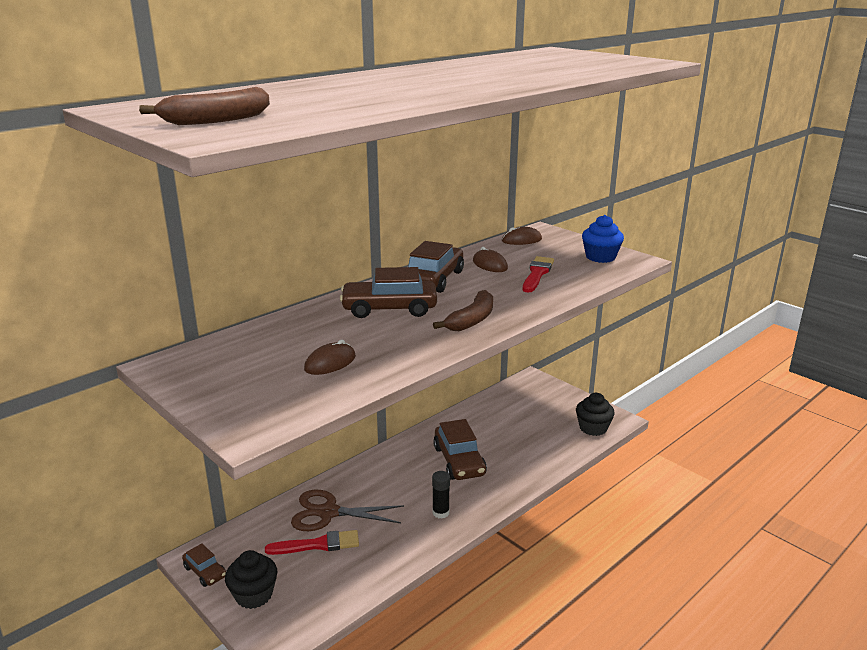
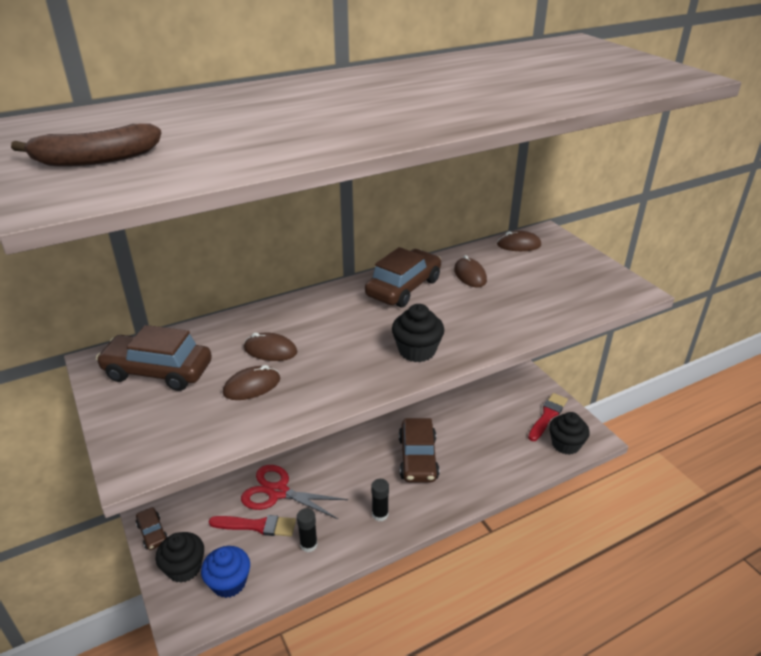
camera: 15 degrees right, 10 degrees up
(328, 512) = (278, 492): brown scissors -> red scissors
(332, 336) = (270, 350): none -> brown mouse
(379, 550) = (308, 545): none -> black glue stick
(389, 309) = (341, 322): brown car -> brown car (158, 371)
(472, 320) = (417, 351): brown banana -> black cupcake
(537, 274) = (514, 295): red brush -> red brush (547, 416)
(600, 257) = (594, 281): blue cupcake -> blue cupcake (229, 582)

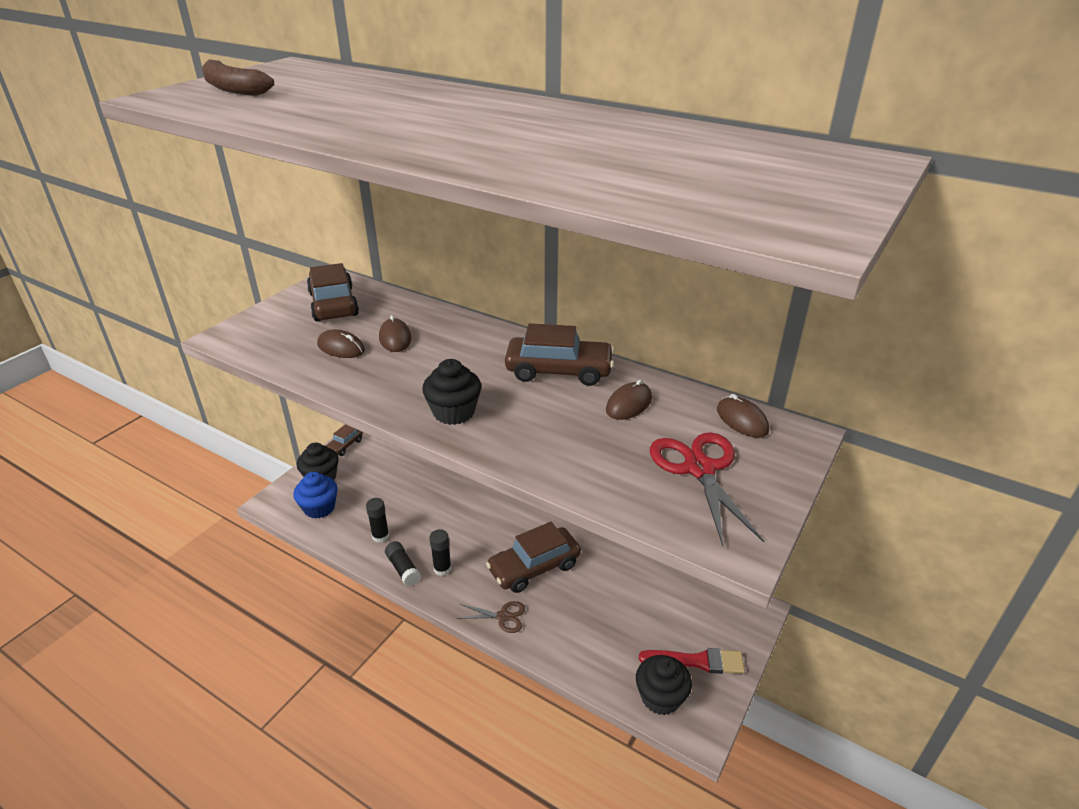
camera: 60 degrees right, 0 degrees up
(257, 526) = (383, 496): red brush -> none
(278, 492) = (426, 491): red scissors -> red scissors (700, 469)
(361, 541) = (403, 569): none -> black glue stick
(454, 495) = (503, 617): none -> brown scissors

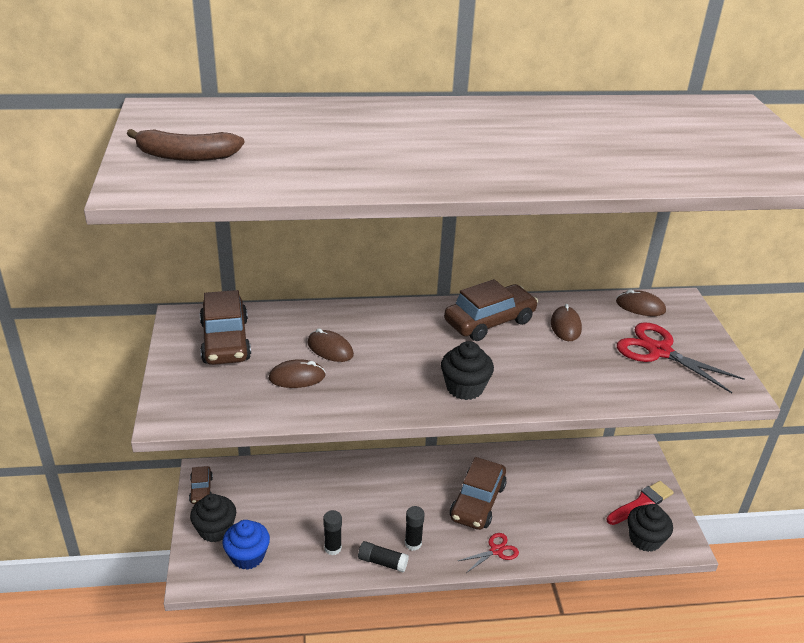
camera: 40 degrees left, 0 degrees up
(333, 304) = (225, 341): brown car -> brown car turned 135 degrees counterclockwise
(503, 617) = (496, 551): brown scissors -> red scissors

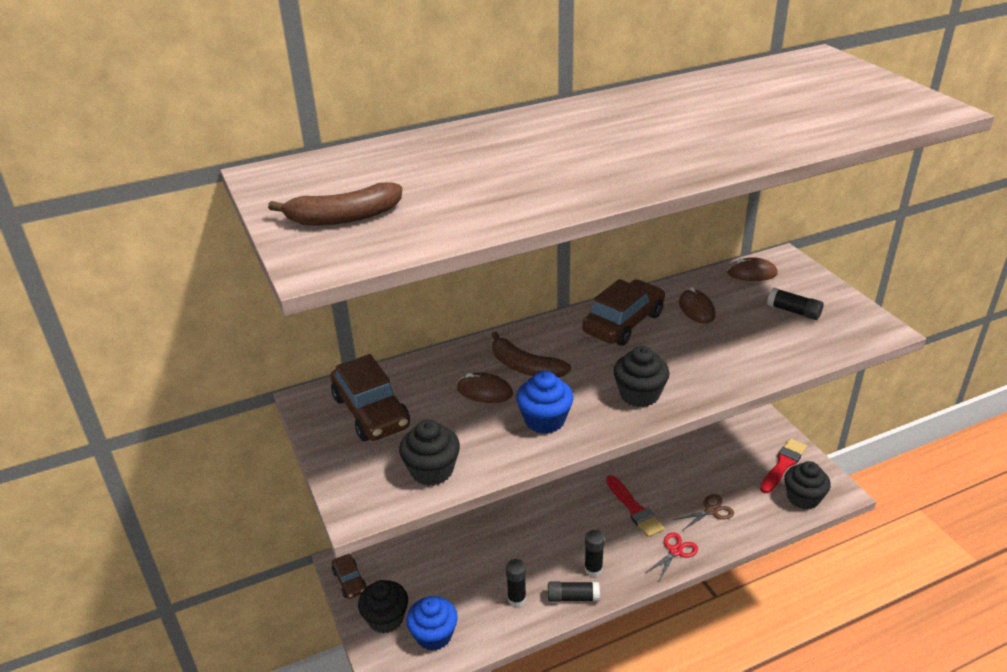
camera: 15 degrees left, 0 degrees up
(246, 402) = (432, 470): none -> black cupcake
(297, 377) = (468, 429): brown mouse -> none
(366, 387) = (544, 420): none -> blue cupcake
(377, 337) = (525, 367): none -> brown banana
(477, 502) = (634, 509): brown car -> red brush
(549, 525) = (711, 511): none -> brown scissors
(659, 351) = (793, 311): red scissors -> black glue stick

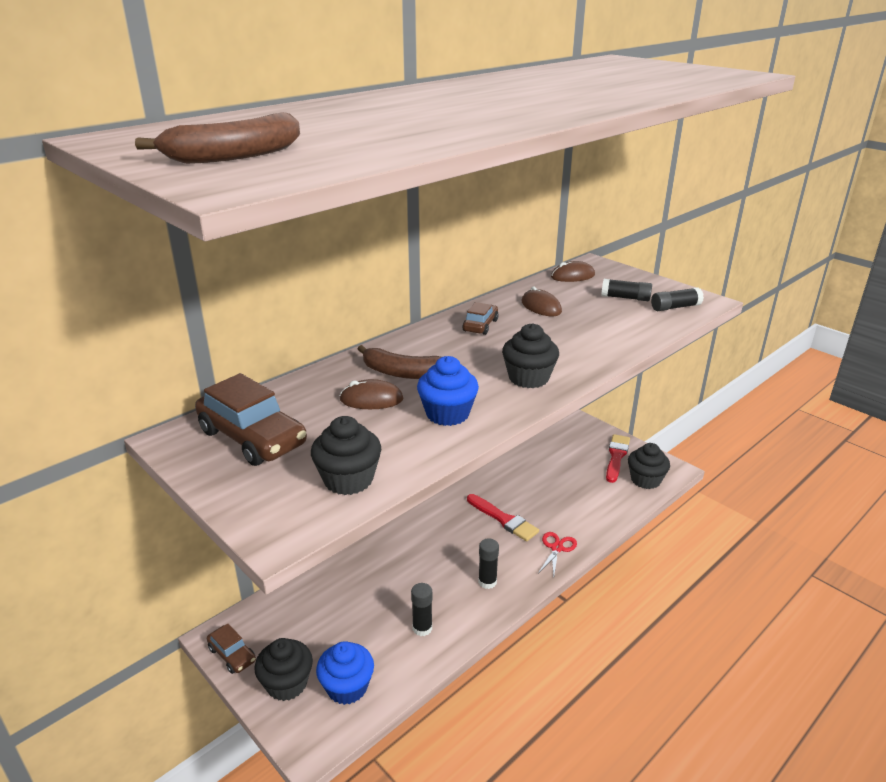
camera: 20 degrees left, 5 degrees down
(573, 597) = (478, 613): black glue stick -> black glue stick (675, 307)
(623, 323) = (480, 325): brown car -> brown car, size x0.54
(711, 511) = (573, 506): brown scissors -> none

